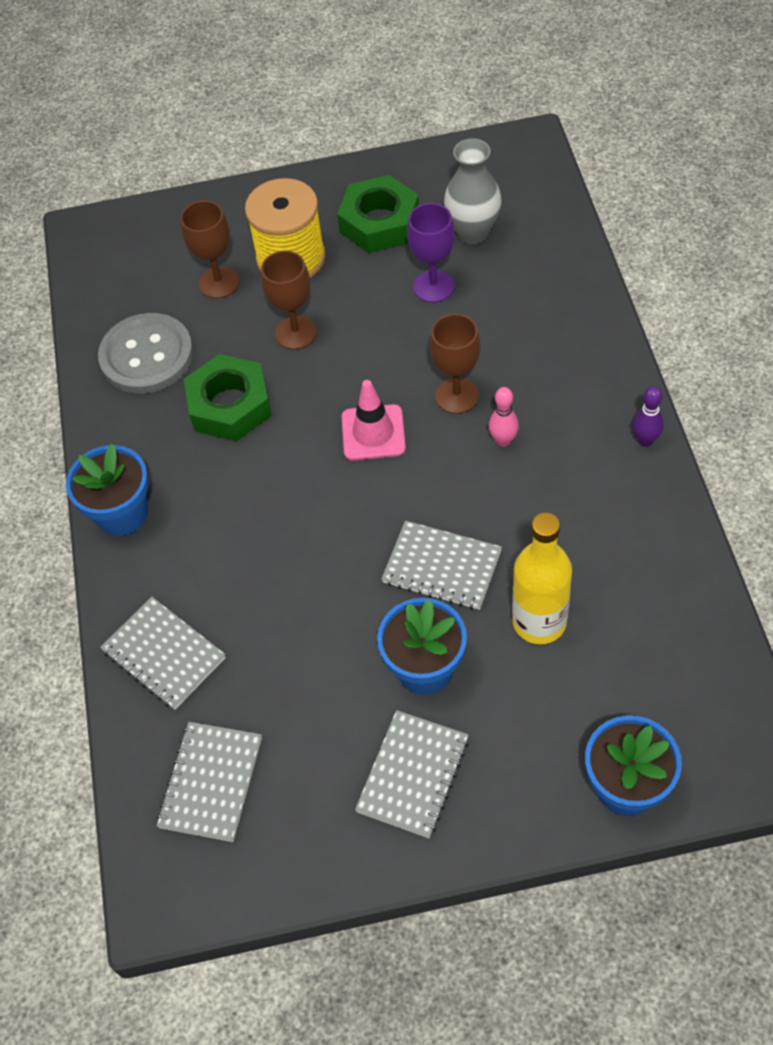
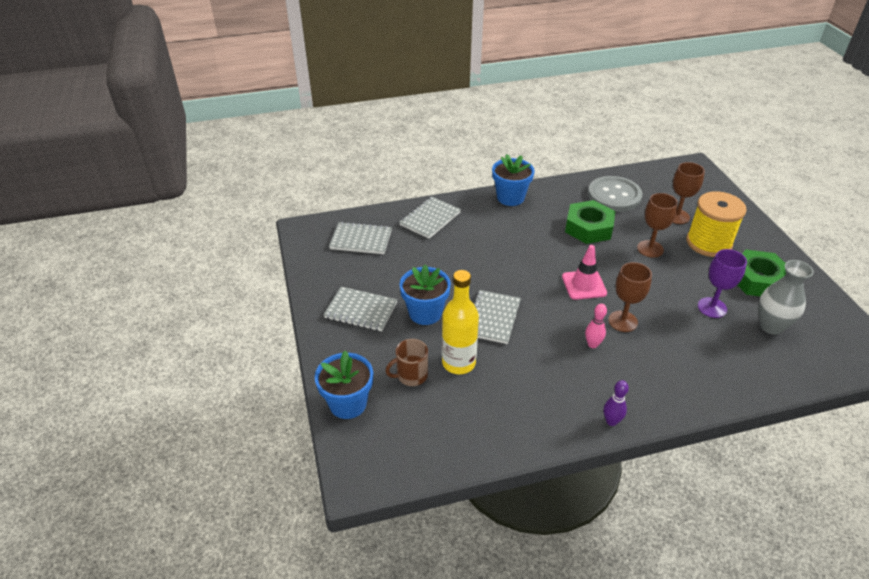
camera: 80 degrees right, 15 degrees down
(566, 691) = (411, 375): none -> brown mug

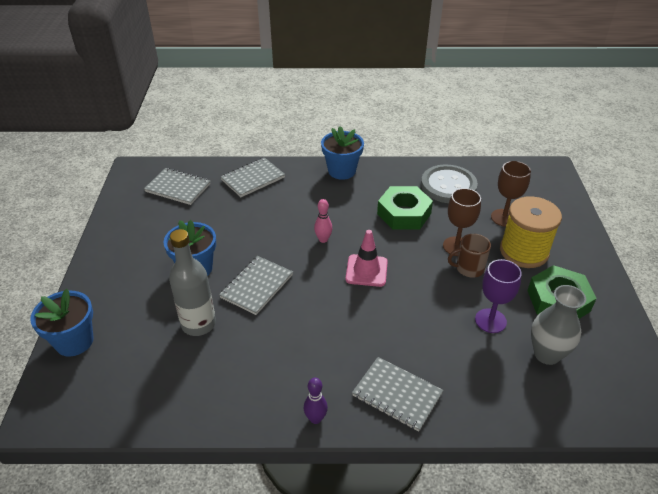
camera: 15 degrees right, 0 degrees up
(361, 310) = (138, 254): grey notebook -> grey notebook (397, 395)
(411, 375) = (147, 327): brown mug -> brown mug (469, 268)
(458, 363) = (198, 324): yellow bottle -> grey bottle
(592, 344) = (341, 333): pink bowling pin -> pink bowling pin (323, 239)
(623, 321) = (386, 316): brown goblet -> none

